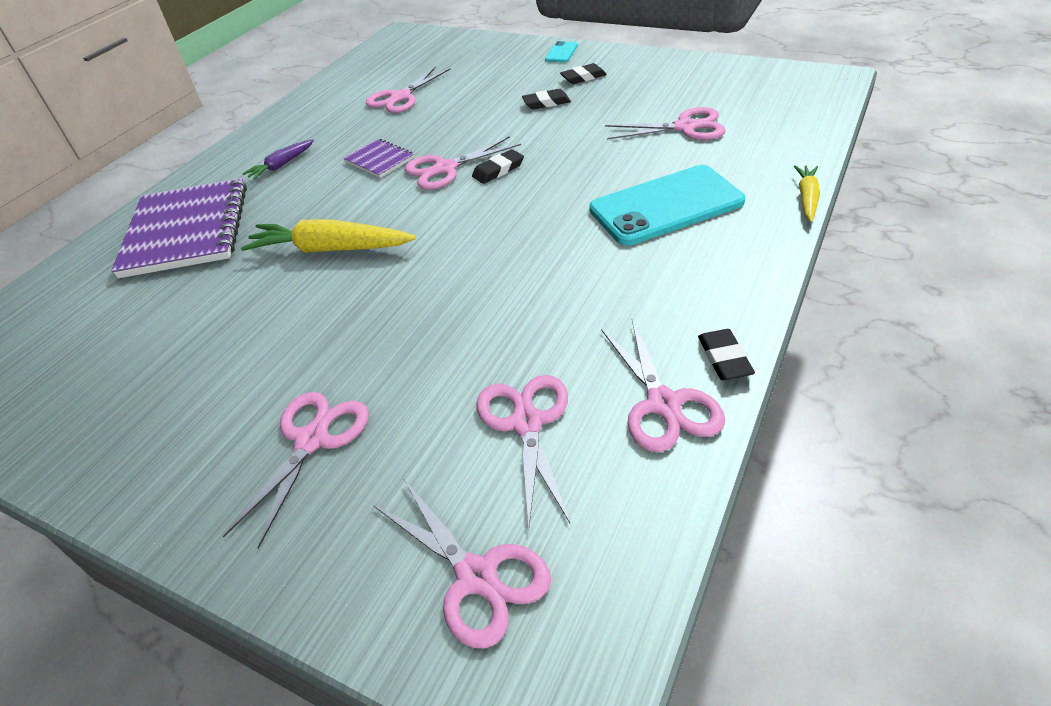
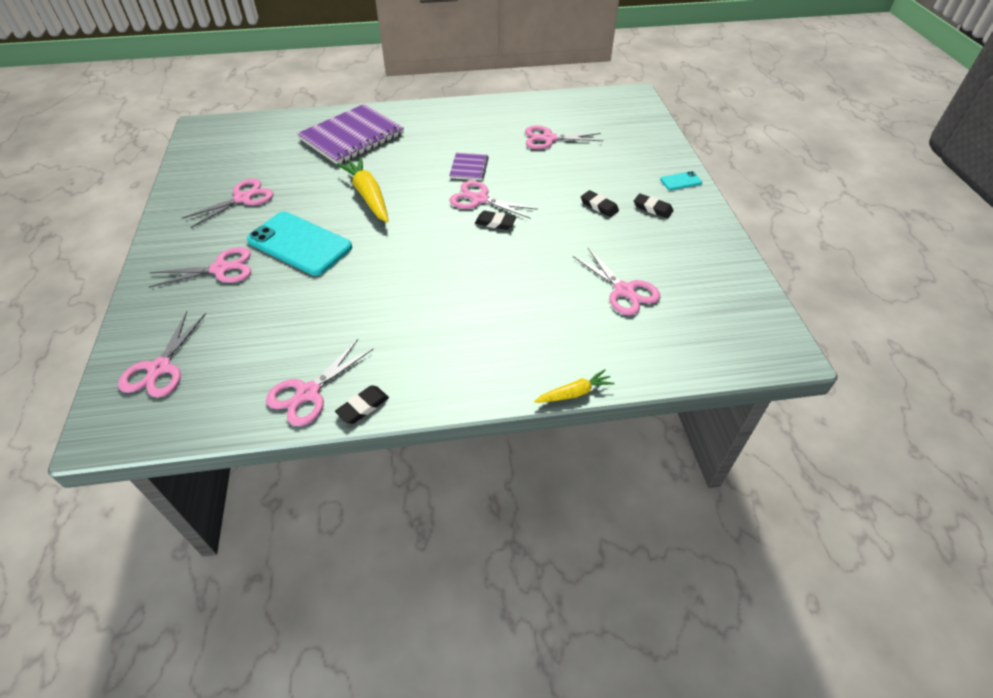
camera: 50 degrees right, 5 degrees up
(281, 165) = (435, 134): purple carrot -> none
(526, 423) = (267, 341): pink scissors -> pink scissors (242, 198)
(666, 206) = (510, 319): turquoise phone -> turquoise phone (300, 244)

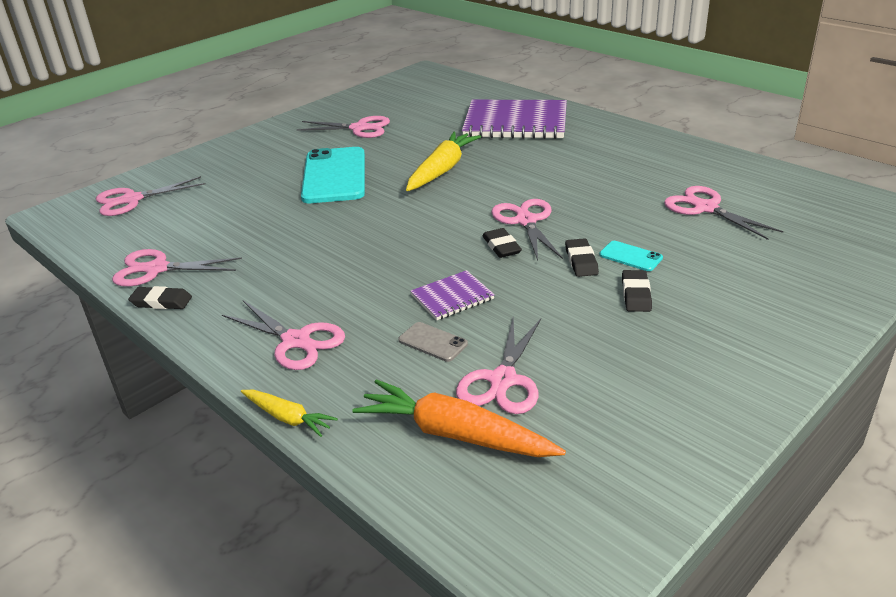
camera: 55 degrees right, 15 degrees down
(220, 269) = (264, 164): pink scissors -> pink scissors (296, 341)
(469, 168) = (568, 192): purple notebook -> purple notebook (452, 297)
(562, 298) = (433, 342): none -> grey phone
(652, 208) = (698, 334): black eraser -> black eraser (581, 261)
(652, 331) = (455, 434): none -> orange carrot
(680, 181) = (799, 332): turquoise phone -> turquoise phone (630, 256)

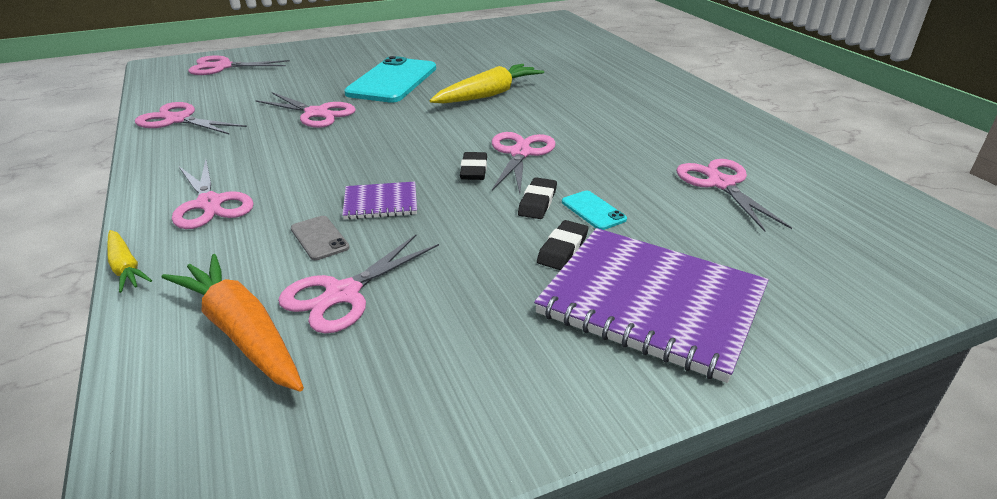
camera: 20 degrees right, 0 degrees up
(161, 302) = (151, 145): black eraser -> none
(359, 128) = (453, 50): pink scissors -> pink scissors (316, 113)
(515, 123) = (596, 70): purple notebook -> purple notebook (651, 303)

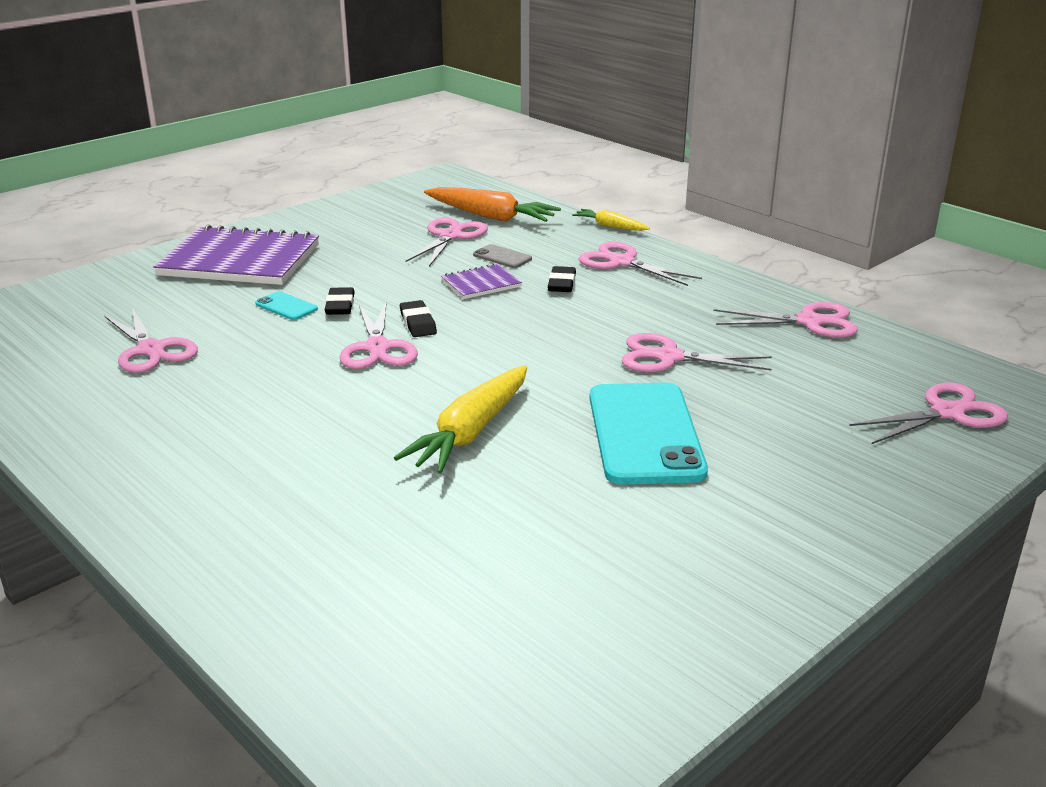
camera: 160 degrees right, 5 degrees down
(562, 249) = (308, 278): black eraser -> black eraser (562, 283)

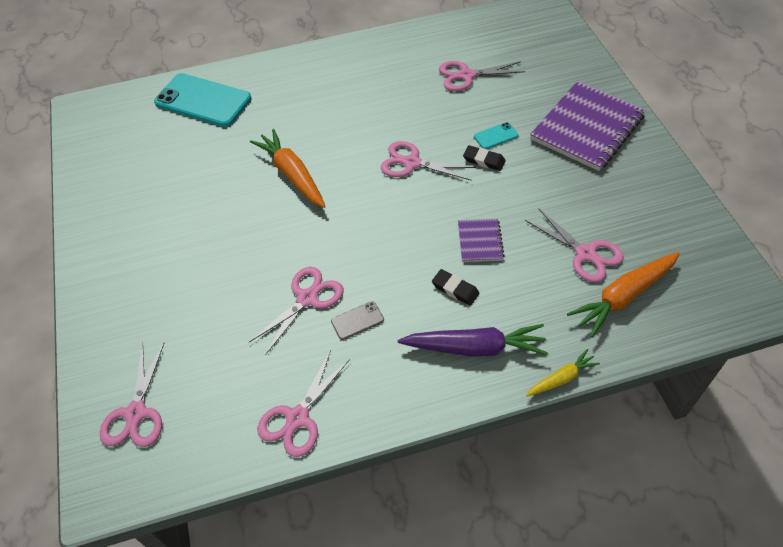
camera: 120 degrees right, 25 degrees up
(418, 323) = (435, 190): black eraser -> none
(471, 432) = (292, 174): yellow carrot -> orange carrot
(502, 257) = (525, 272): grey phone -> grey phone (357, 321)
(622, 262) = (475, 347): pink scissors -> purple carrot
(644, 434) = (236, 244): turquoise phone -> turquoise phone (203, 100)

